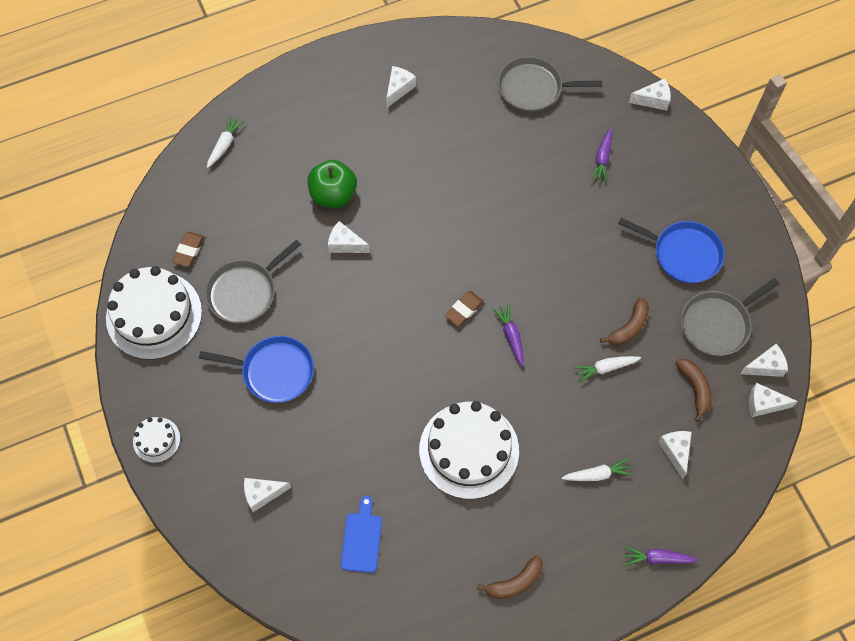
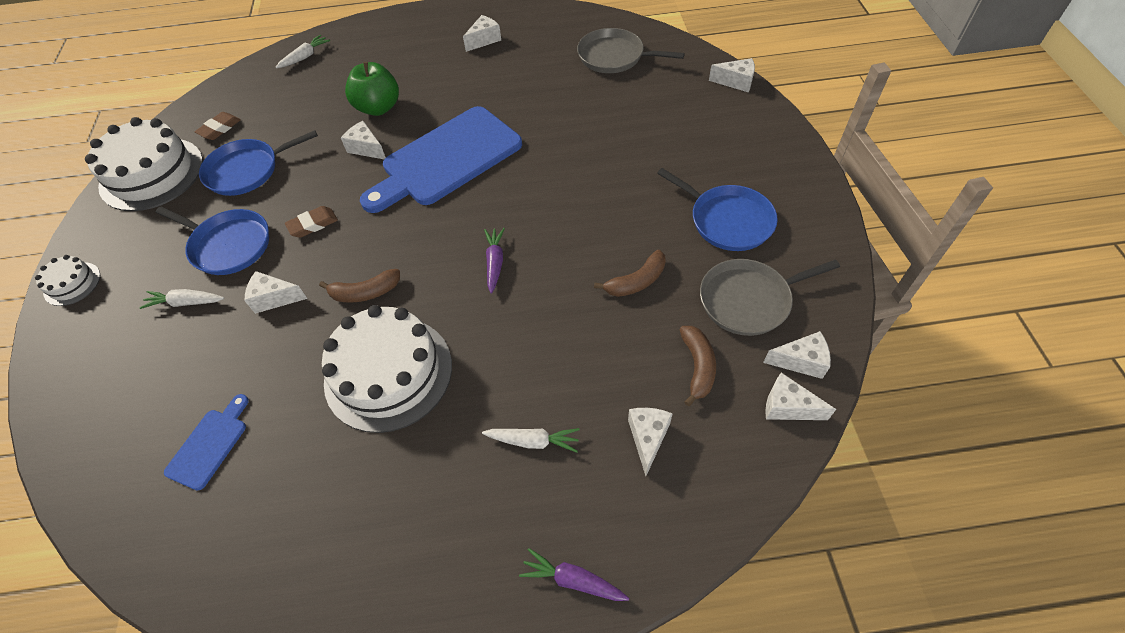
camera: 20 degrees right, 10 degrees down
(245, 292) = (247, 170): grey pan -> blue pan
(262, 494) = (136, 364): white cheese -> white cheese (274, 298)
(425, 241) = (447, 159): none -> blue cutting board
(464, 310) = (455, 227): brown eraser -> brown eraser (313, 224)
(515, 582) = (364, 556): brown banana -> brown banana (365, 292)
(602, 159) = (664, 121): purple carrot -> none
(605, 368) = (591, 319): white carrot -> white carrot (186, 302)

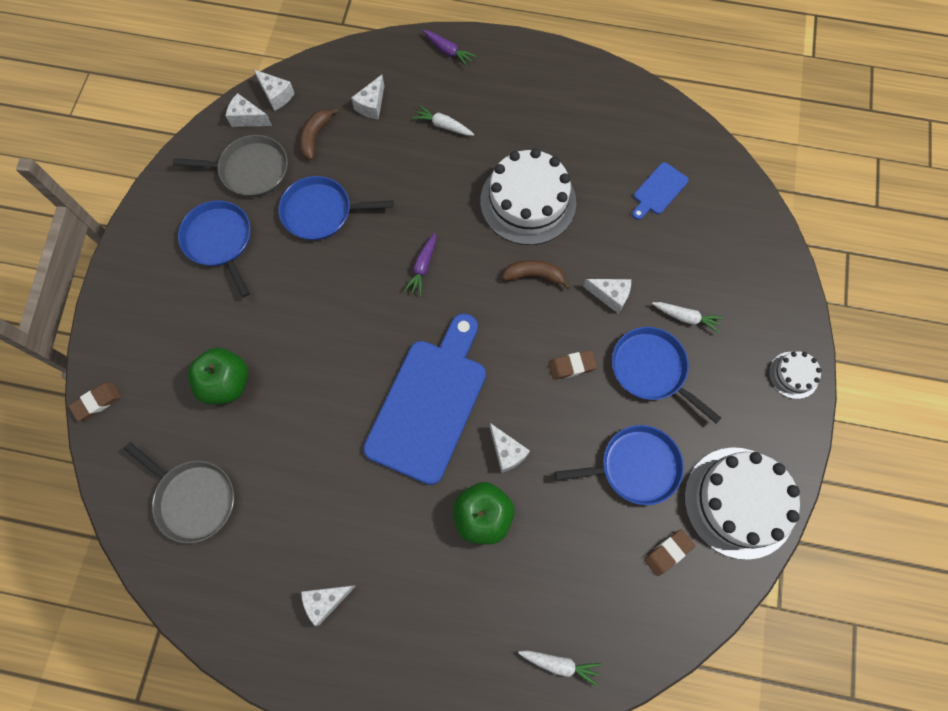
camera: 165 degrees left, 15 degrees up
(305, 57) = (559, 664): white carrot -> white carrot turned 135 degrees counterclockwise
(447, 159) = (429, 403): blue cutting board -> blue cutting board turned 45 degrees counterclockwise
(636, 281) = (321, 212): brown banana -> blue pan
(637, 122) = (226, 383): none -> green apple
(736, 82) = (97, 402): white cheese -> brown eraser

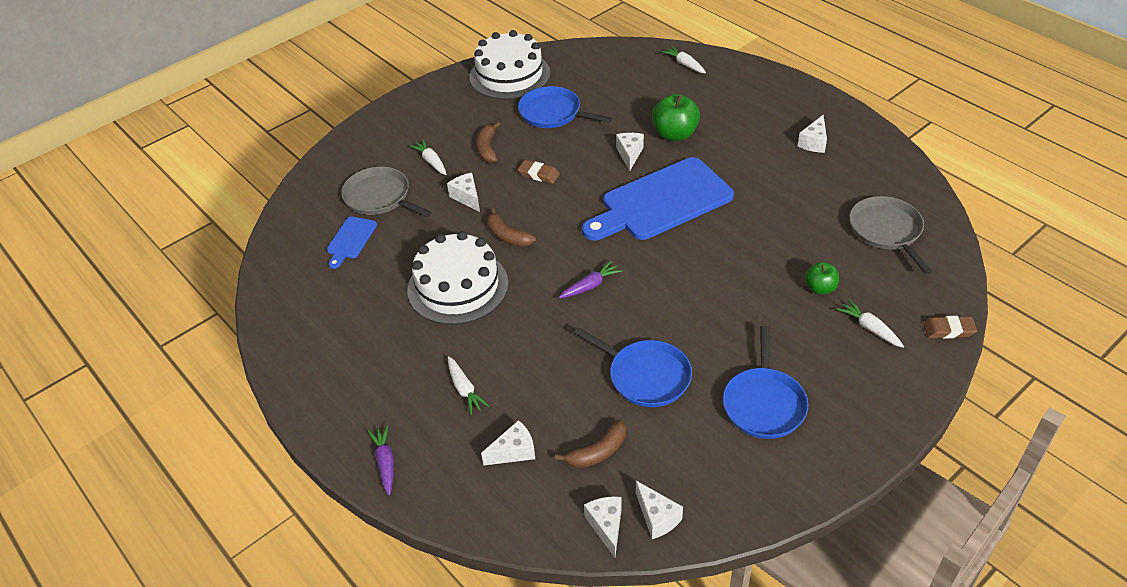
camera: 140 degrees left, 25 degrees down
(165, 363) = (870, 328): none -> white carrot
(226, 383) = (820, 288): green apple -> green apple, size x0.60
(250, 170) = (690, 456): grey pan -> grey pan (380, 197)
(326, 601) = (814, 142): white cheese -> white cheese turned 105 degrees clockwise
(651, 369) = (487, 148): blue pan -> brown banana
(658, 191) = (351, 240): blue cutting board -> blue cutting board turned 120 degrees clockwise
(668, 552) = (575, 75): brown eraser -> none
(793, 375) = (404, 106): white cake -> none

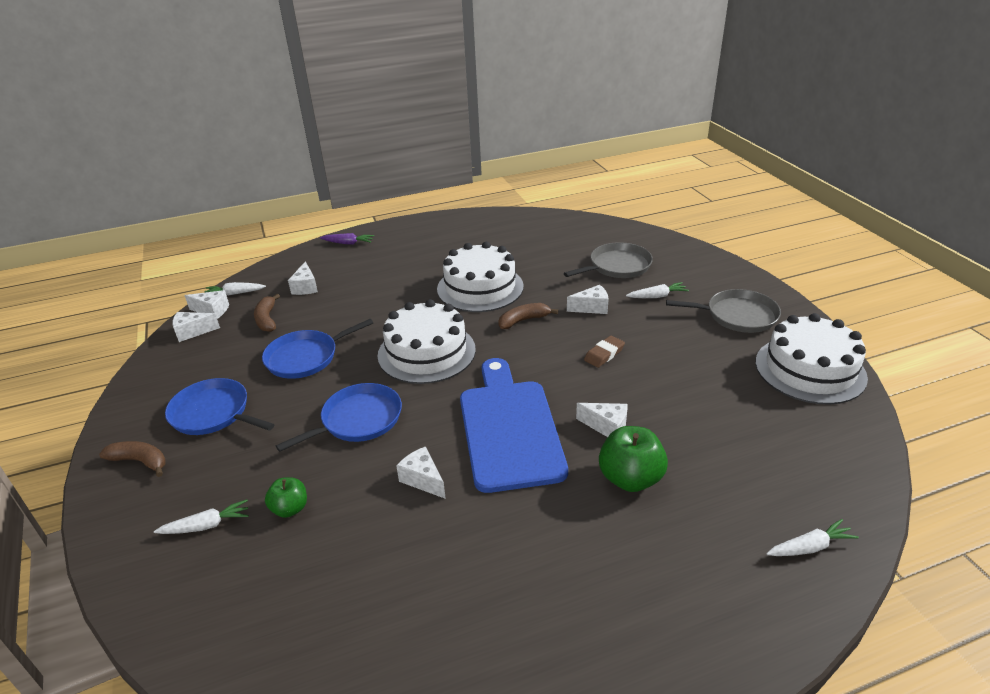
camera: 110 degrees right, 10 degrees down
(351, 240) = (569, 249): blue cutting board -> none
(464, 389) = (376, 276): white carrot -> white carrot (235, 293)
(487, 148) = (664, 330): brown banana -> brown banana (140, 461)
(553, 113) = (715, 386): blue pan -> blue pan (358, 420)
(590, 286) = (426, 352): purple carrot -> white cake
(814, 142) = (542, 632): white cheese -> white cheese (423, 479)
(886, 231) = (315, 625): grey pan -> grey pan (737, 316)
(948, 330) = (134, 599): brown eraser -> none

